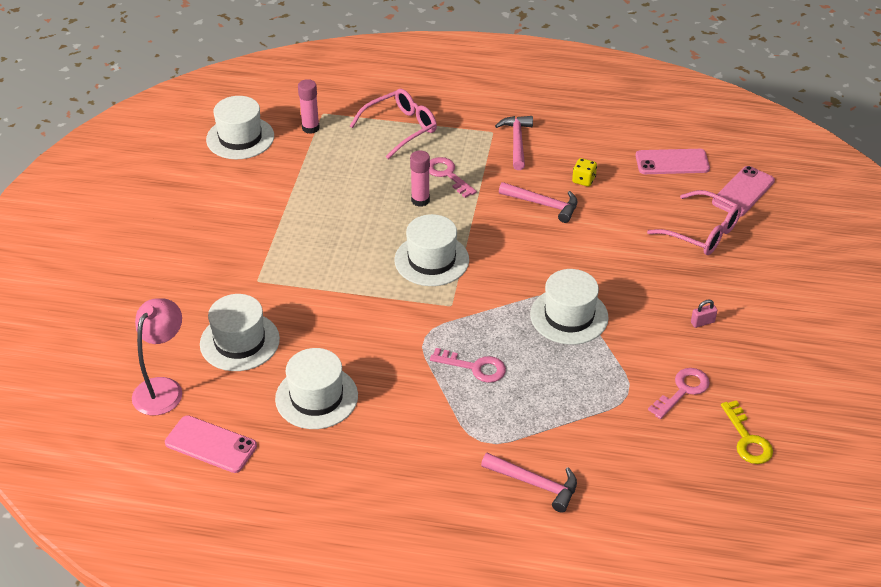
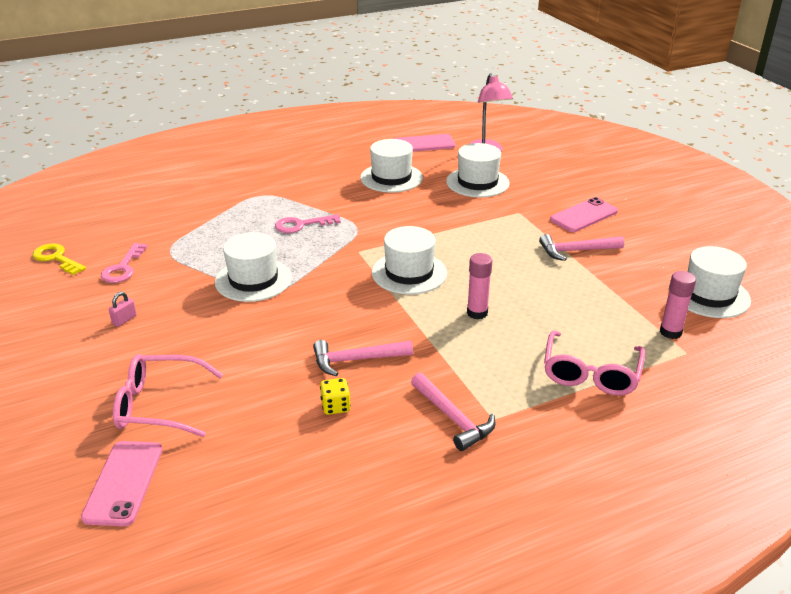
camera: 145 degrees right, 10 degrees down
(447, 175) = (482, 347): pink key -> none
(535, 484) = (208, 190): pink hammer -> pink hammer (576, 251)
(672, 162) = (241, 483): pink phone -> pink phone (583, 215)

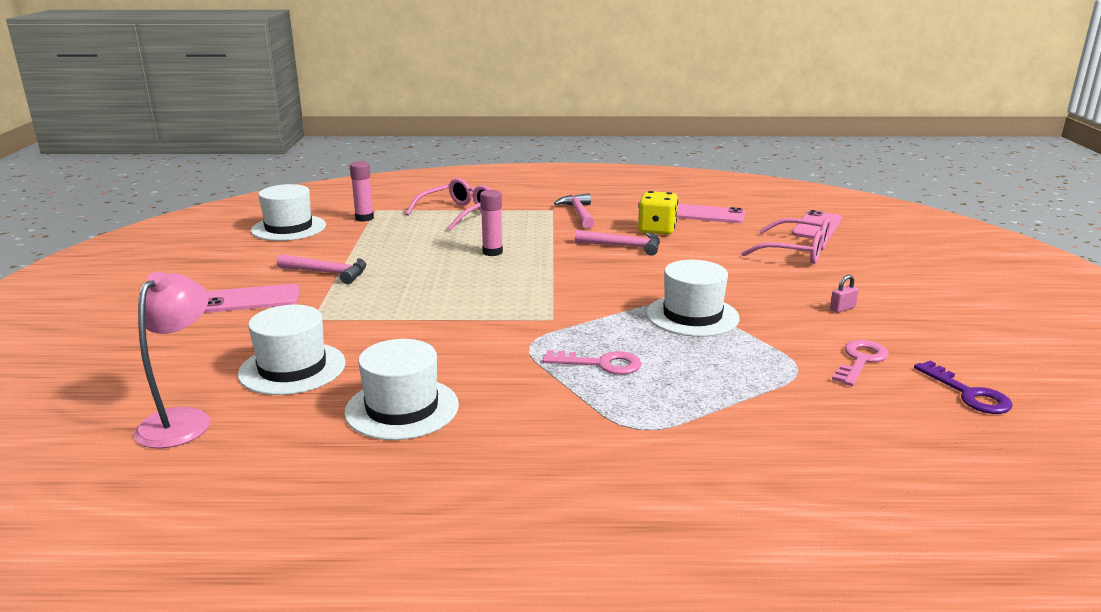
camera: 155 degrees left, 10 degrees down
(56, 258) = (969, 394): yellow key -> purple key
(335, 406) = (657, 230): yellow dice -> yellow dice, size x1.70
(409, 273) = (518, 289): white hat -> none
(424, 144) = (251, 470): pink phone -> pink phone (708, 215)

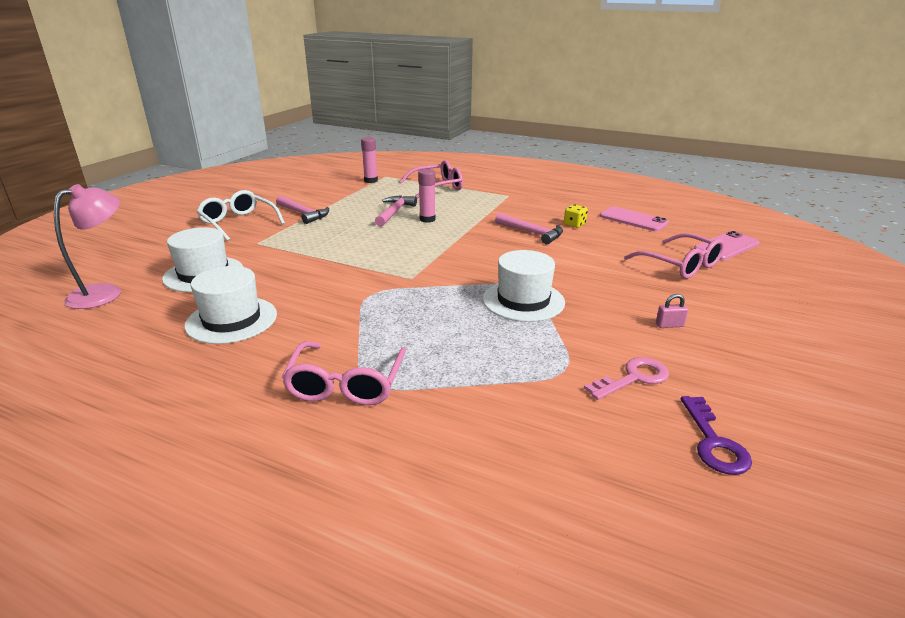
camera: 25 degrees right, 5 degrees up
(251, 299) = (238, 223): pink phone -> white glasses
(289, 228) = (317, 180): white hat -> none
(578, 213) = (526, 201): pink hammer -> pink hammer (394, 212)
(601, 364) = (404, 322): pink key -> none
(615, 437) = (346, 385): none -> pink glasses
(657, 230) = (574, 224): yellow dice -> yellow dice, size x0.59

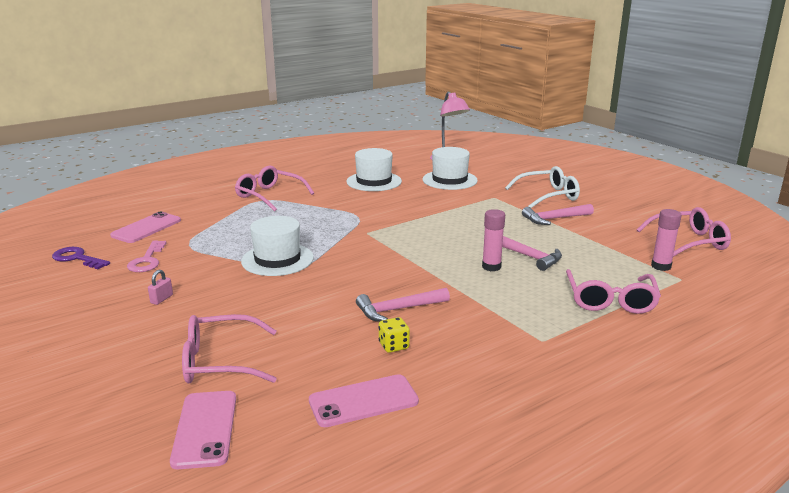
camera: 120 degrees right, 5 degrees down
(319, 177) = (690, 242): none -> pink glasses
(569, 440) = (146, 228): none -> pink phone

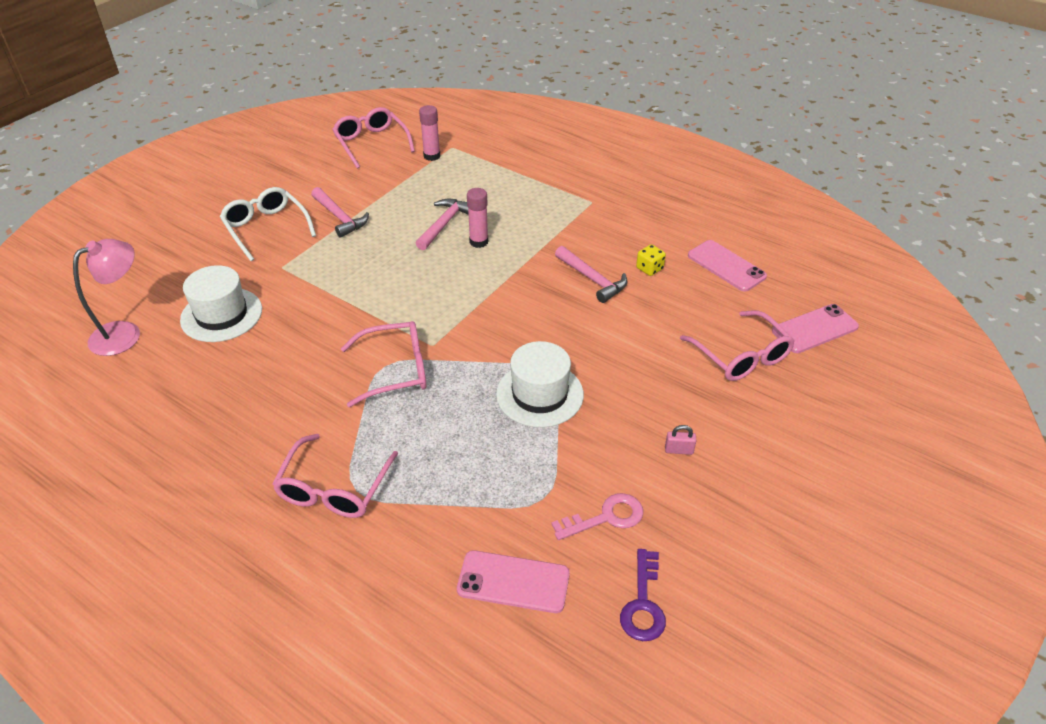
camera: 110 degrees left, 20 degrees up
(374, 181) = (242, 388): white hat -> none
(610, 301) = (510, 177): pink glasses -> pink glasses (397, 370)

